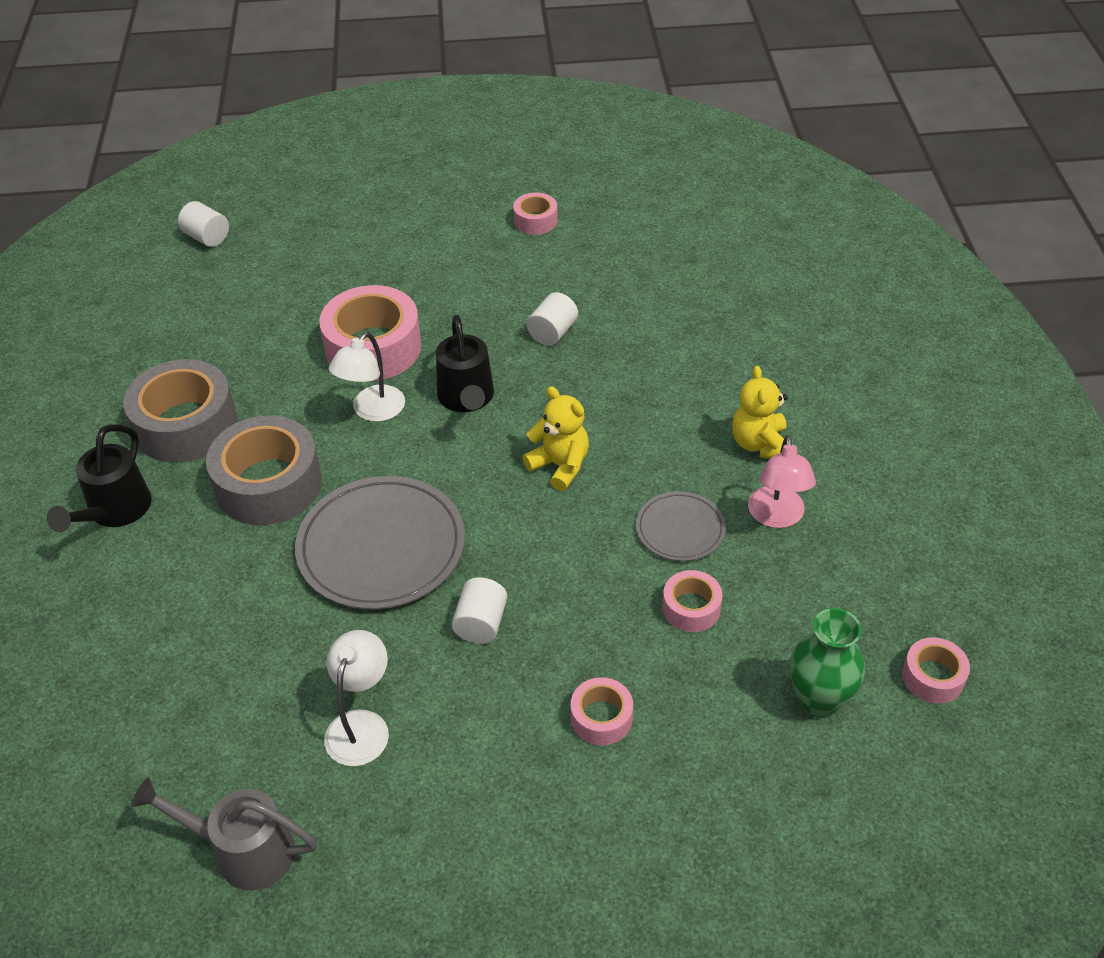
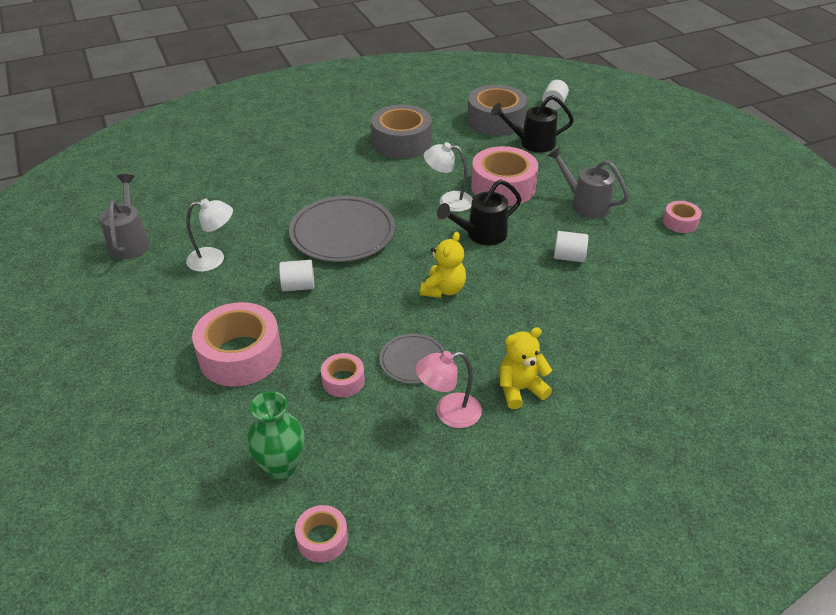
camera: 70 degrees right, 5 degrees down
(114, 512) = (330, 139): black watering can -> black watering can (531, 143)
(269, 484) = (372, 181): grey tape -> grey tape (496, 120)
(455, 284) = (585, 204): none -> grey watering can
(601, 718) = (240, 355): pink tape -> pink tape, size x1.99

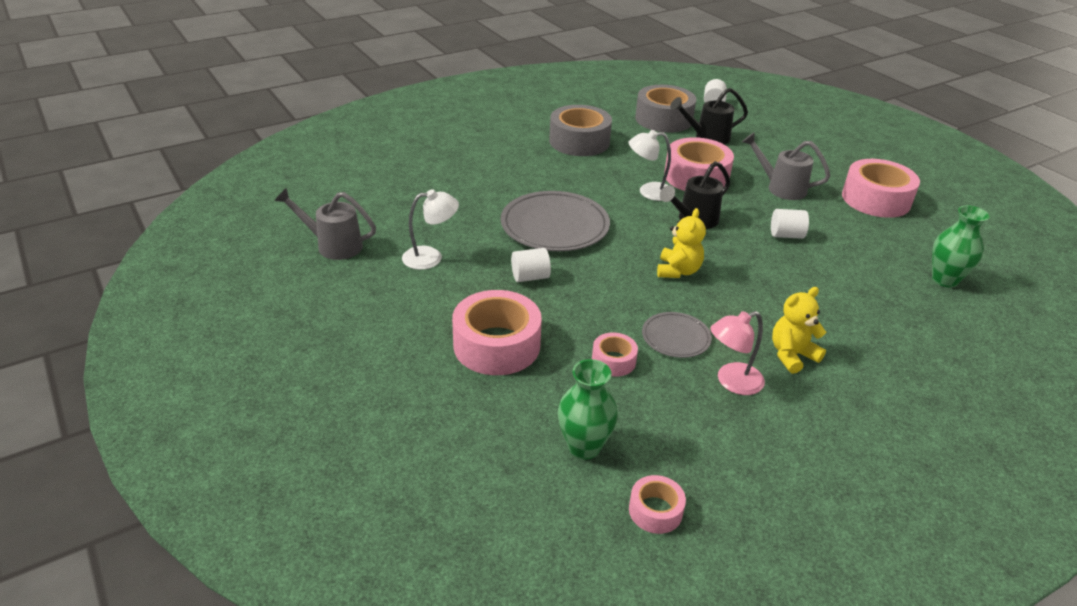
camera: 10 degrees left, 5 degrees down
(130, 241) = (333, 245): grey watering can -> grey watering can turned 60 degrees counterclockwise
(680, 222) = (876, 199): pink tape -> pink tape, size x1.99
(715, 318) = (944, 280): none -> green vase

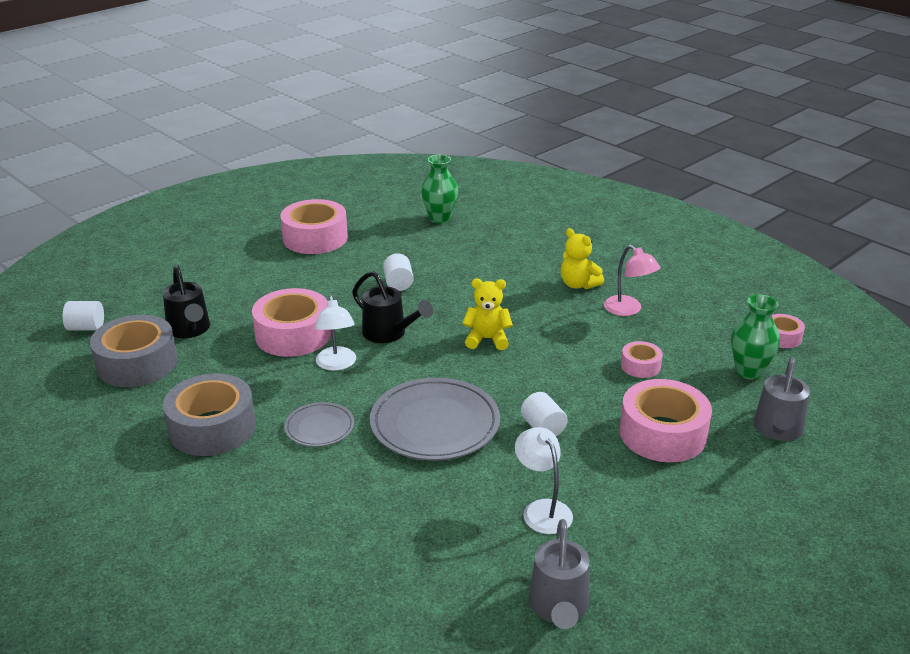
camera: 100 degrees left, 5 degrees down
(676, 337) = (589, 336): grey plate -> grey plate (319, 427)
(780, 188) = (305, 285): grey watering can -> grey watering can (777, 430)

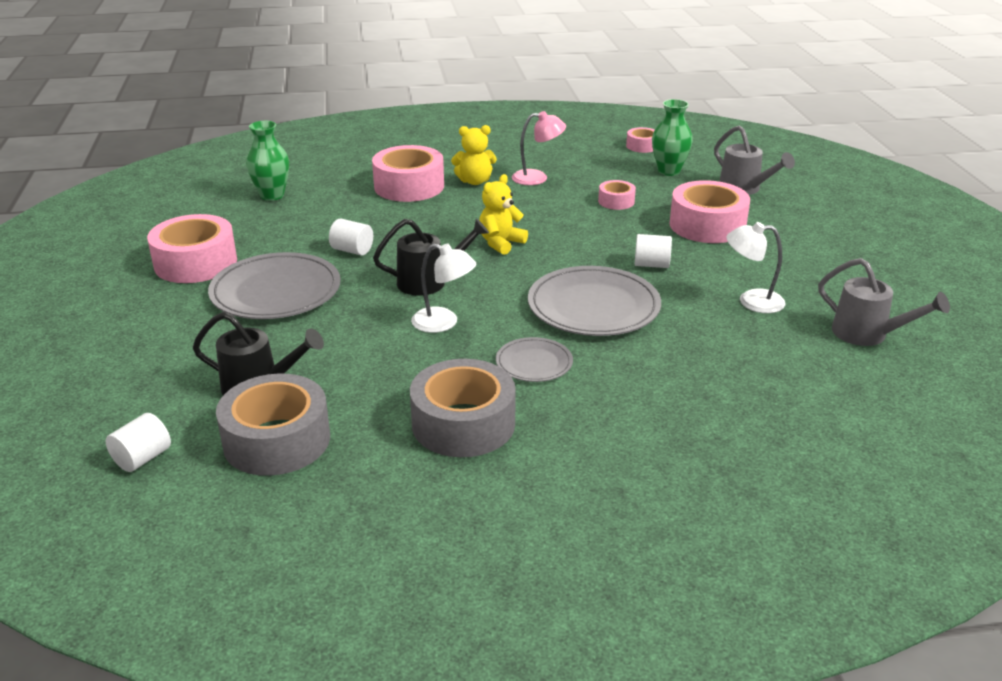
camera: 55 degrees left, 0 degrees up
(293, 335) = (359, 329): pink tape -> pink tape (409, 186)
(309, 282) = (276, 291): none -> grey plate

